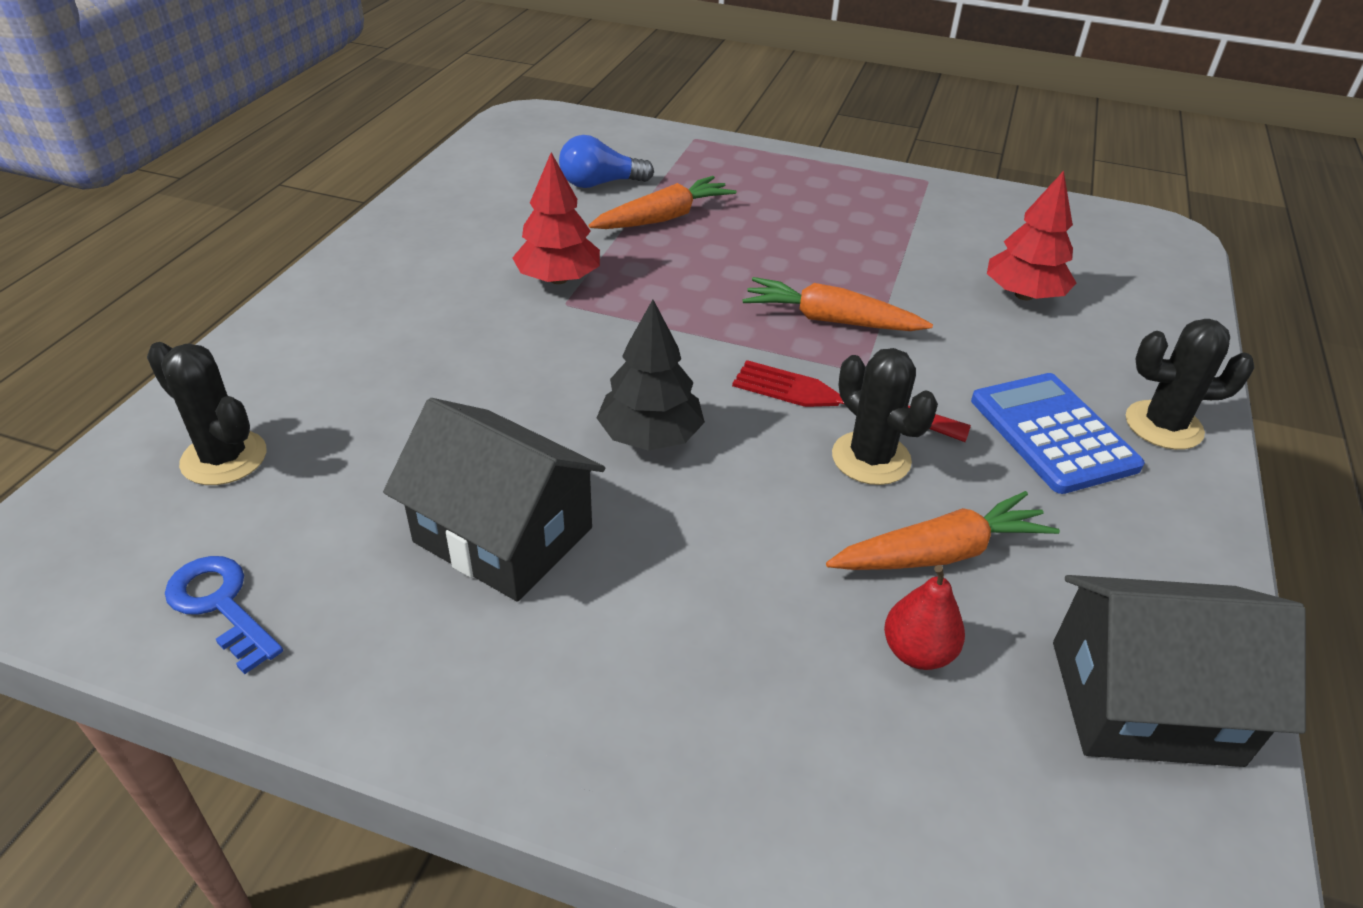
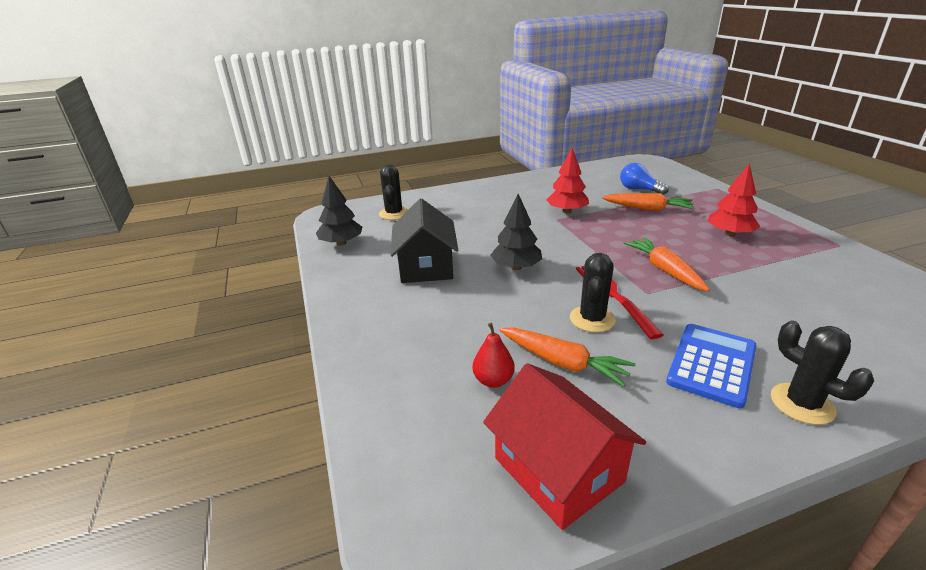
camera: 55 degrees right, 10 degrees down
(221, 605) = (341, 243): blue key -> black tree
(1023, 295) = (811, 311): red tree -> red tree (729, 234)
(1144, 701) = (558, 470): black house -> red house

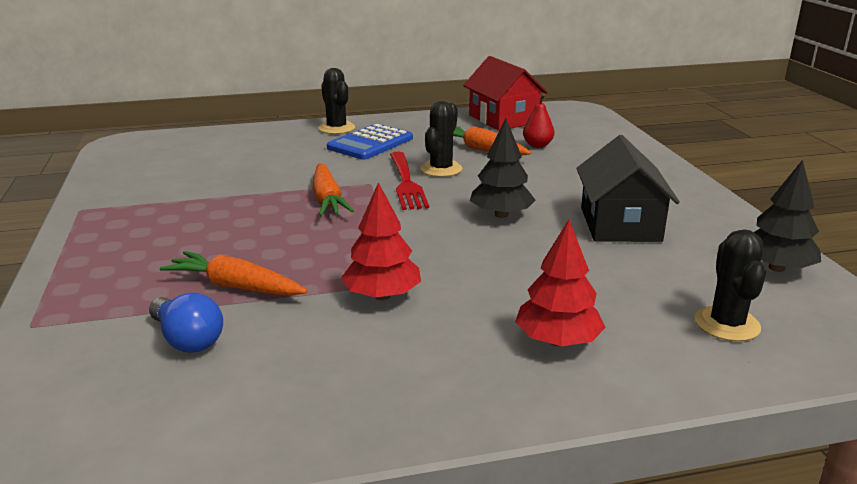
camera: 175 degrees left, 5 degrees down
(729, 234) = (182, 233): red tree -> red tree (557, 341)

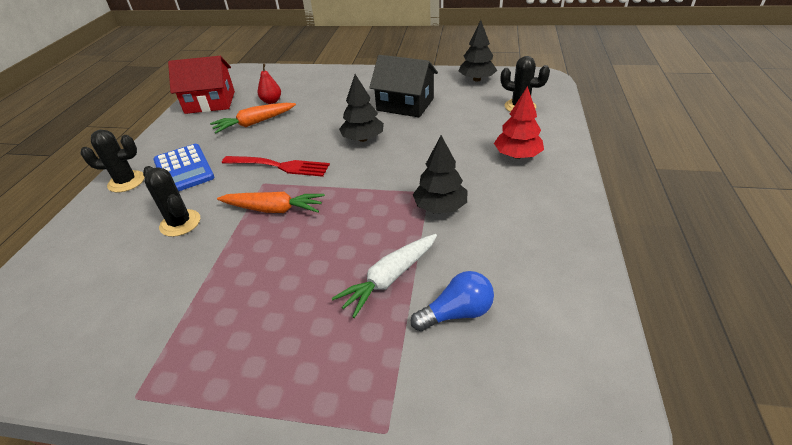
camera: 65 degrees left, 15 degrees up
(235, 287) = (389, 278): orange carrot -> white carrot
(382, 295) = (440, 207): red tree -> black tree
(441, 169) = (270, 146): black cactus -> black cactus (180, 223)

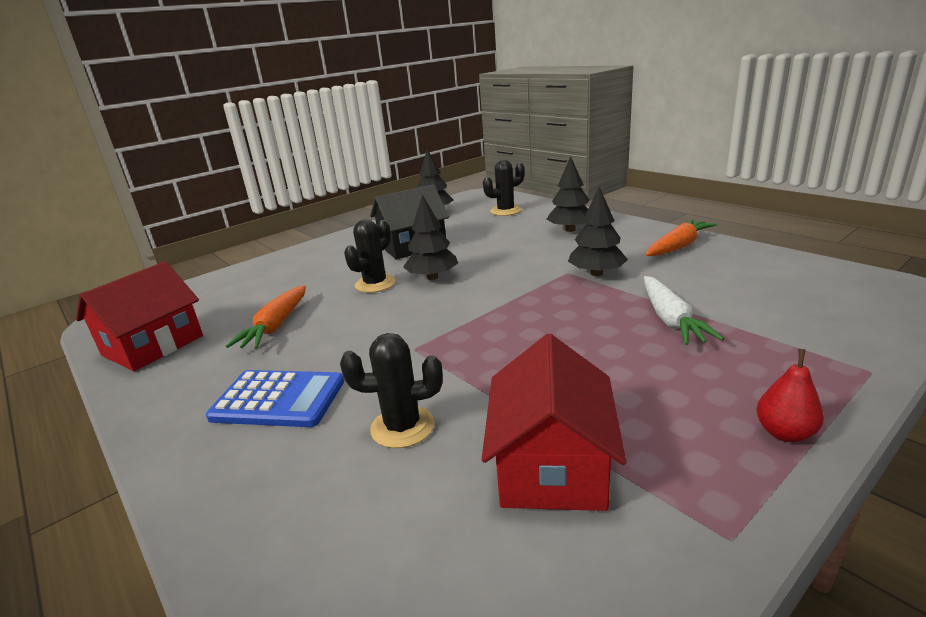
camera: 50 degrees left, 15 degrees down
(126, 182) = (210, 461): black cactus -> black cactus (375, 284)
(170, 295) = (552, 465): none -> red house
(271, 101) = (252, 305): red pear -> red pear (784, 433)
(273, 209) = (476, 353): orange carrot -> orange carrot (678, 246)
(278, 166) = (397, 331): red fork -> none
(456, 313) = (744, 304): blue light bulb -> none
(517, 155) = (570, 230): red tree -> black tree

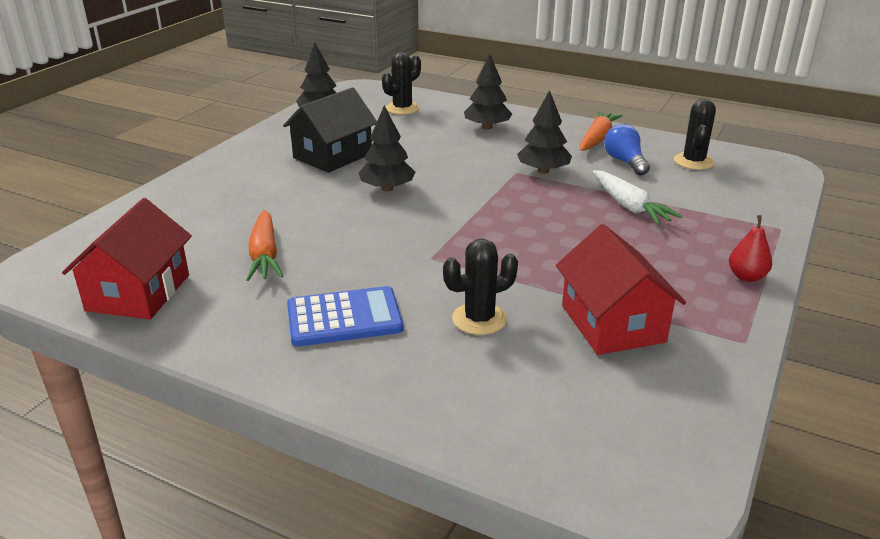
camera: 25 degrees left, 5 degrees up
(375, 284) = (331, 201): black cactus -> black cactus (693, 162)
(696, 271) = (625, 162): none -> blue light bulb

